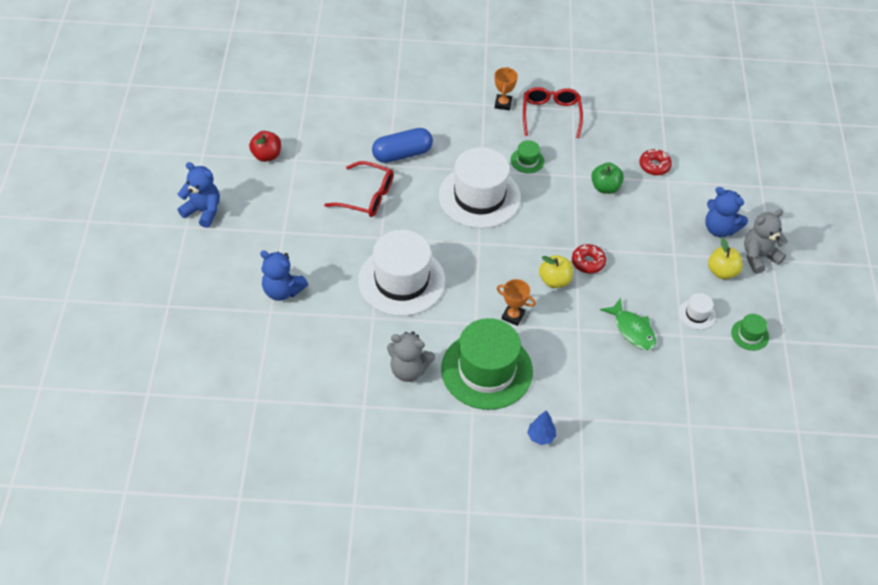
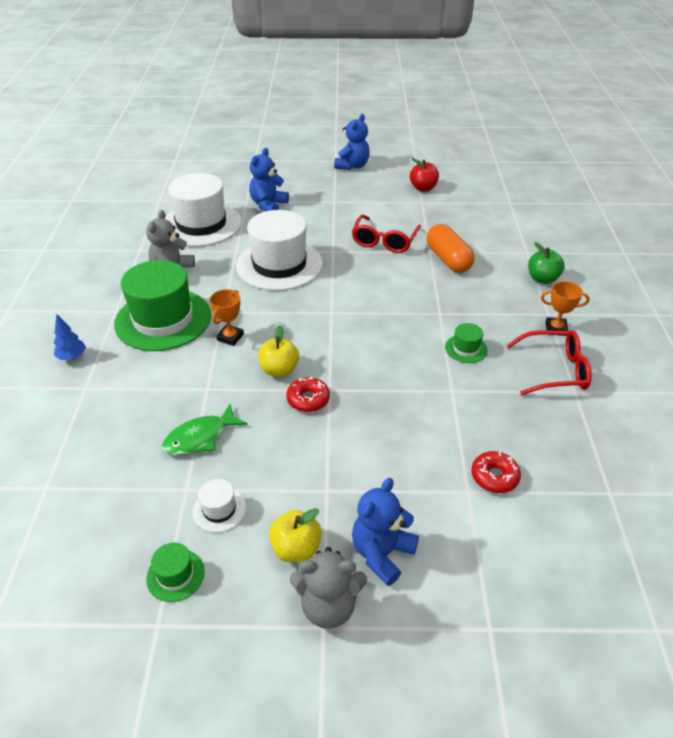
camera: 90 degrees right, 10 degrees down
(402, 154) = (448, 259): blue capsule -> orange capsule
(479, 196) = (399, 312): white hat -> white hat (201, 224)
(605, 187) = (438, 420): green apple -> green apple (542, 279)
(759, 257) = (328, 606): grey teddy bear -> grey teddy bear turned 120 degrees clockwise

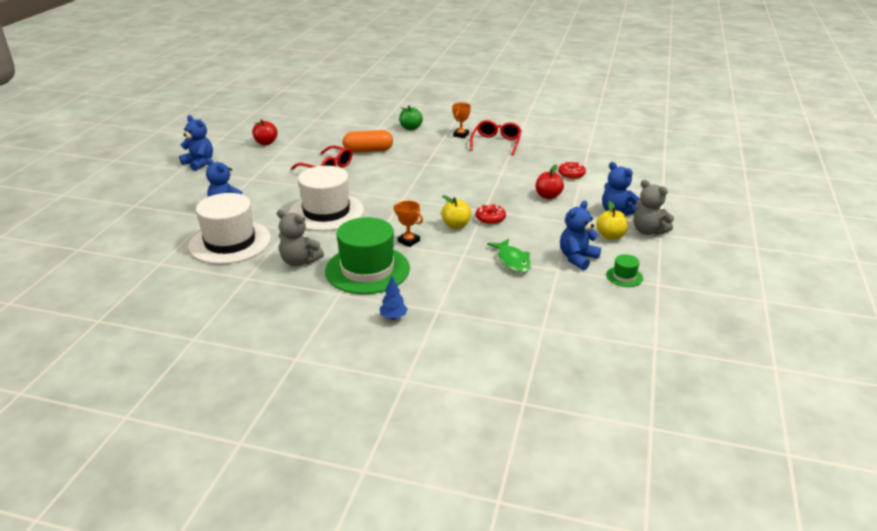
camera: 75 degrees left, 10 degrees down
(219, 509) = (577, 258): white hat -> blue teddy bear
(328, 606) = (648, 231): grey teddy bear -> grey teddy bear turned 120 degrees clockwise
(401, 454) = (548, 196): none -> red apple
(466, 349) = (465, 162): green hat -> none

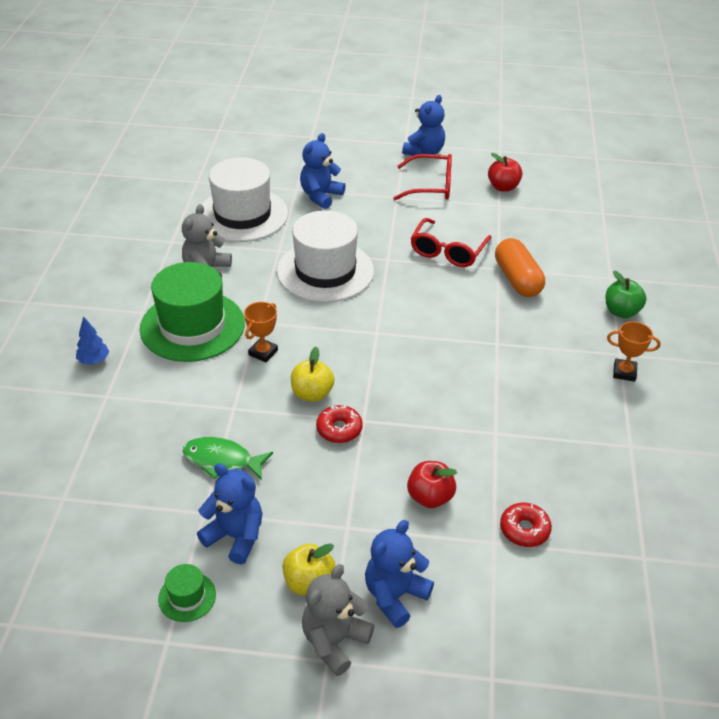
camera: 80 degrees right, 10 degrees up
(496, 143) = (613, 420): red glasses -> red glasses (431, 186)
(512, 261) = (222, 460): green fish -> green fish turned 45 degrees clockwise

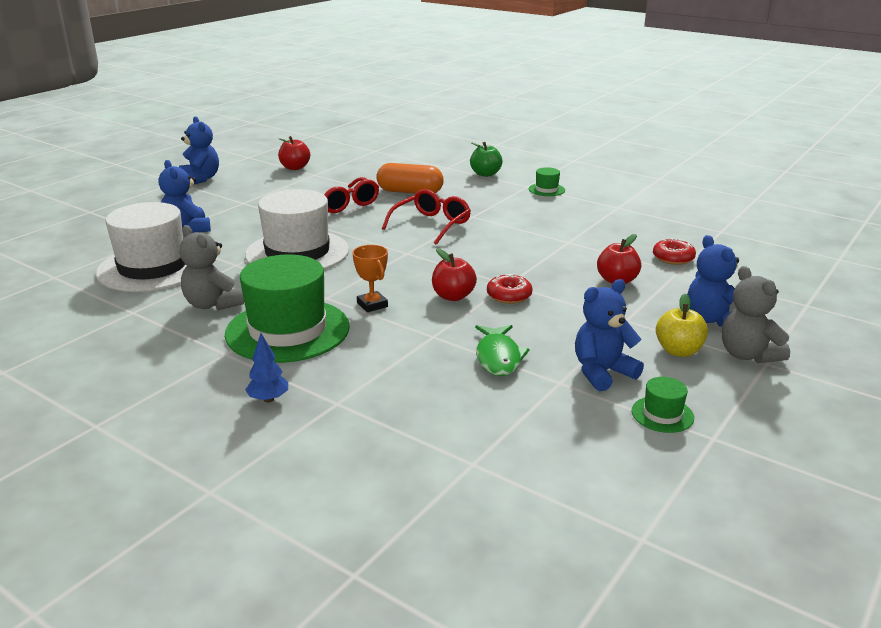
camera: 60 degrees left, 15 degrees down
(222, 460) = (498, 357): green fish -> green fish turned 45 degrees counterclockwise
(312, 394) = (453, 296): yellow apple -> red apple
(431, 186) = (250, 188): red glasses -> red glasses (431, 225)
(624, 372) = (546, 190): orange trophy -> green hat

